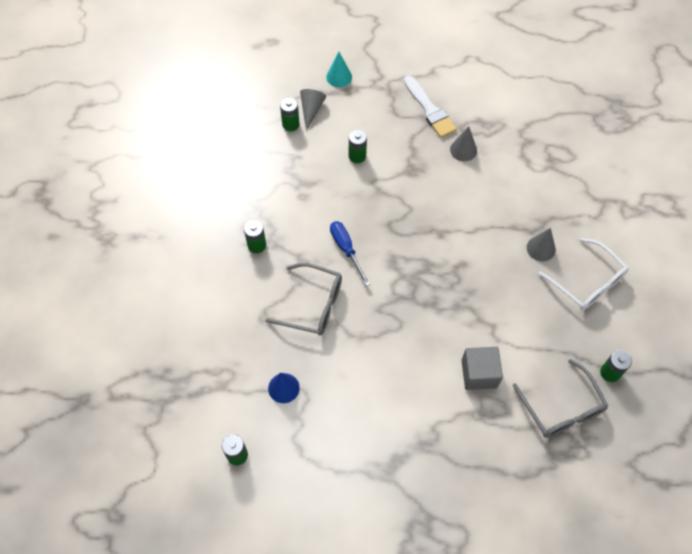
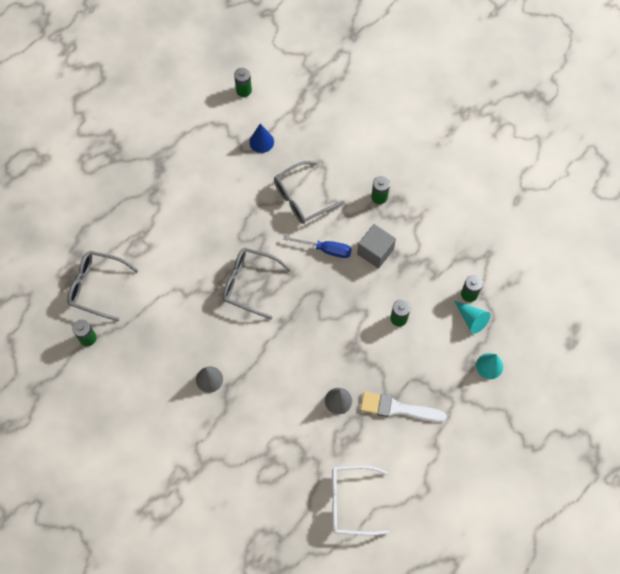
camera: 130 degrees right, 5 degrees up
(311, 110) = (471, 319): grey cone -> turquoise cone
(434, 283) = (249, 284): none -> grey glasses
(479, 374) = (164, 258): grey cube -> grey cube (375, 251)
(587, 282) = (156, 386): white glasses -> white glasses (350, 502)

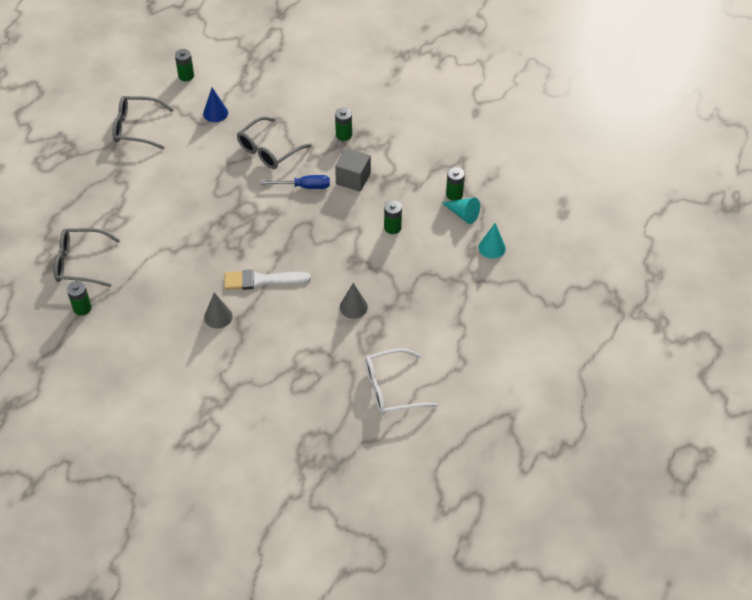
camera: 15 degrees left, 15 degrees down
(249, 284) = (236, 229): grey glasses -> grey glasses (136, 128)
(397, 408) = (414, 301): white brush -> white brush (262, 280)

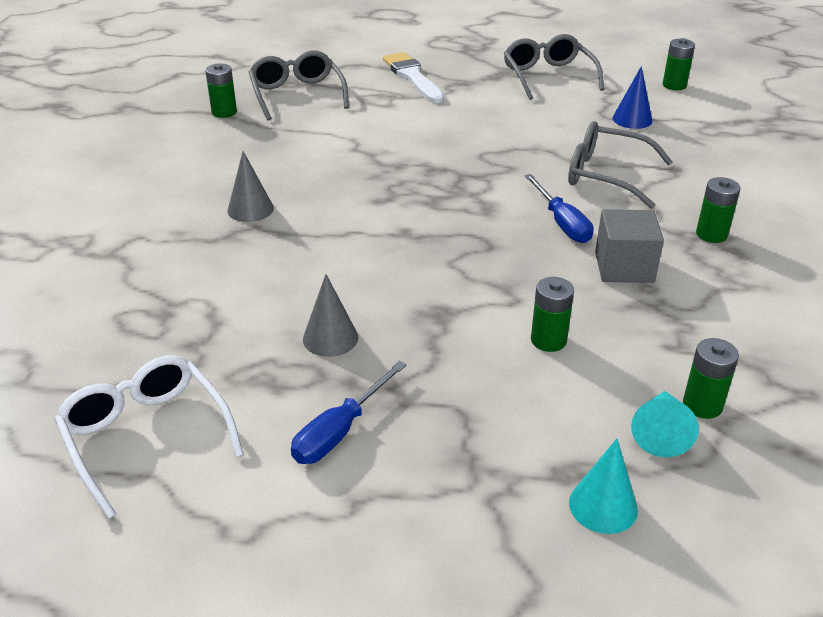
camera: 70 degrees right, 15 degrees down
(262, 280) = (340, 230): white brush -> white brush (412, 77)
(418, 318) = (339, 431): none -> blue screwdriver

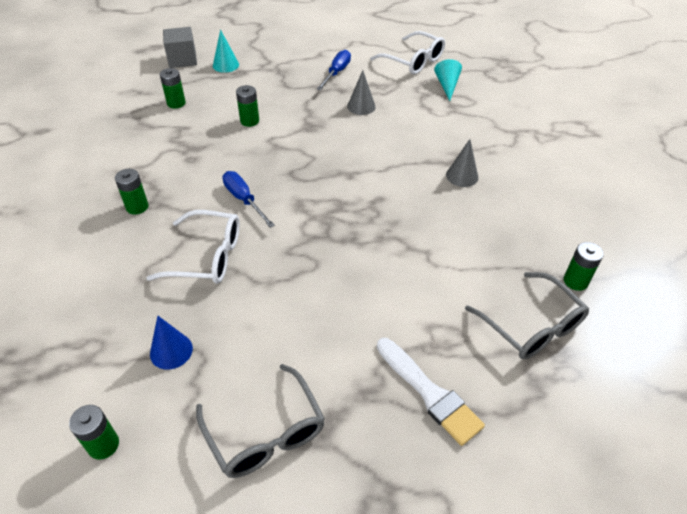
camera: 165 degrees right, 10 degrees up
(606, 175) = (207, 256): grey glasses -> white glasses
(624, 267) = (203, 171): grey cube -> grey cube (182, 60)
(661, 432) = (198, 90): turquoise cone -> turquoise cone (447, 85)

